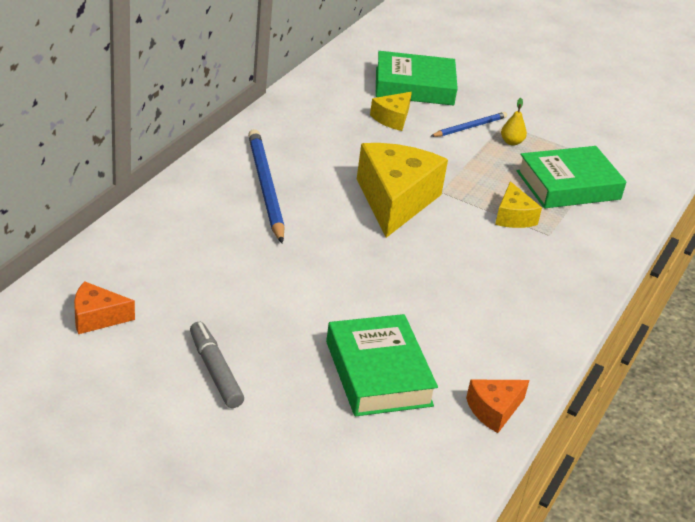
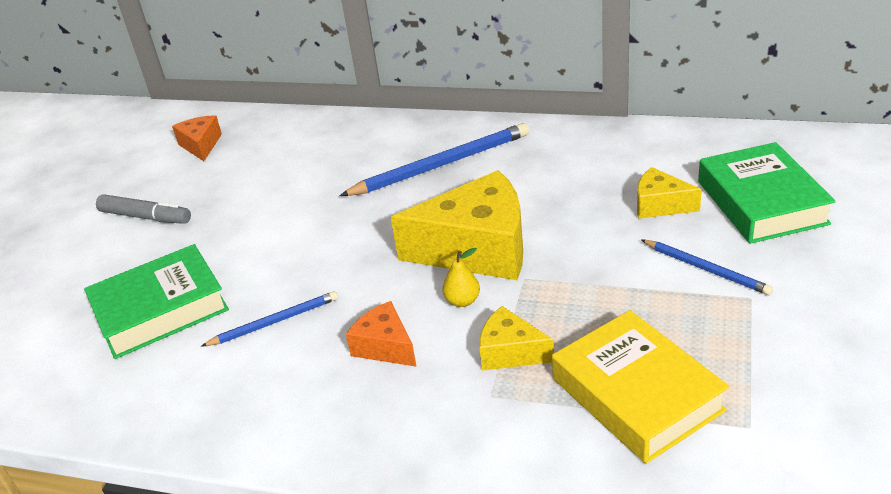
camera: 85 degrees right, 0 degrees up
(215, 371) = (145, 217): grey marker -> grey marker turned 60 degrees clockwise
(429, 311) = (274, 322): none -> blue pencil
(494, 410) = (113, 408): orange cheese -> orange cheese (385, 346)
(511, 142) = (705, 314): yellow pear -> yellow pear (462, 301)
(513, 217) = (510, 352): yellow cheese -> yellow cheese turned 45 degrees clockwise
(568, 185) = (636, 394): green book -> yellow book

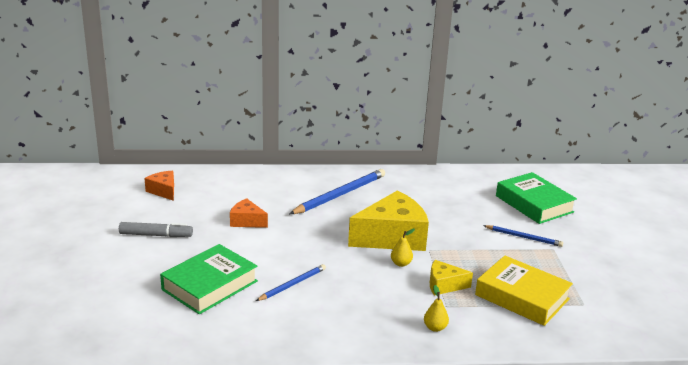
camera: 25 degrees left, 10 degrees down
(385, 346) = (370, 290): orange cheese -> orange cheese (246, 221)
(446, 437) = (435, 328): none -> yellow pear
(660, 205) = (481, 208): yellow cheese -> none

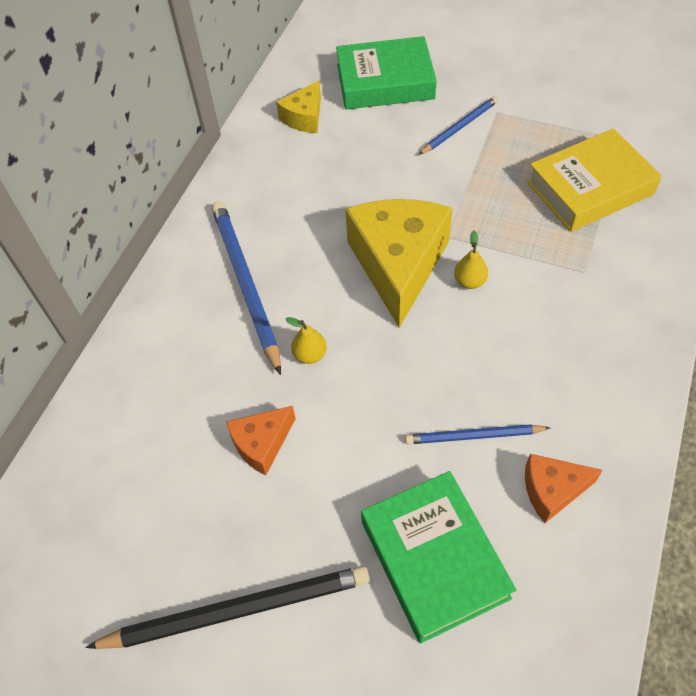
camera: 60 degrees left, 30 degrees up
(156, 235) = (237, 609): grey marker -> black pencil
(163, 191) = (81, 555): orange cheese -> orange cheese (552, 490)
(292, 284) = (473, 436): blue pencil -> blue pencil turned 75 degrees counterclockwise
(435, 328) = (629, 303): yellow pear -> yellow pear (310, 355)
(444, 285) = (538, 255): yellow cheese -> yellow cheese (304, 117)

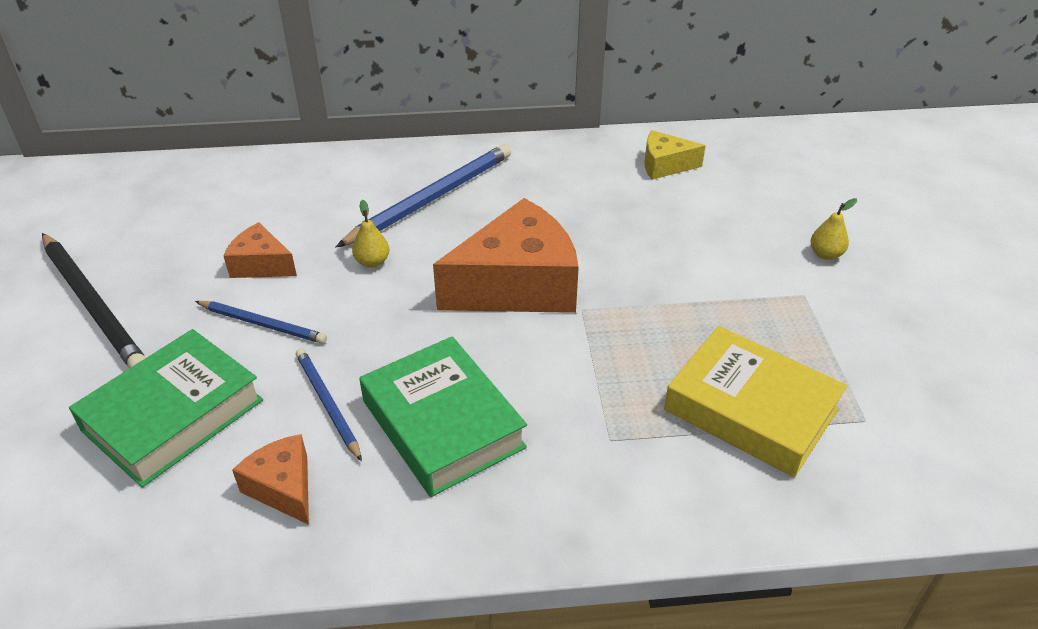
camera: 60 degrees right, 15 degrees down
(385, 82) = (767, 200): green book -> green book (442, 424)
(398, 265) = (518, 285): yellow cheese -> orange cheese
(459, 127) = (751, 272): blue pencil -> blue pencil (263, 324)
(469, 281) = (530, 344): yellow pear -> yellow pear (825, 254)

